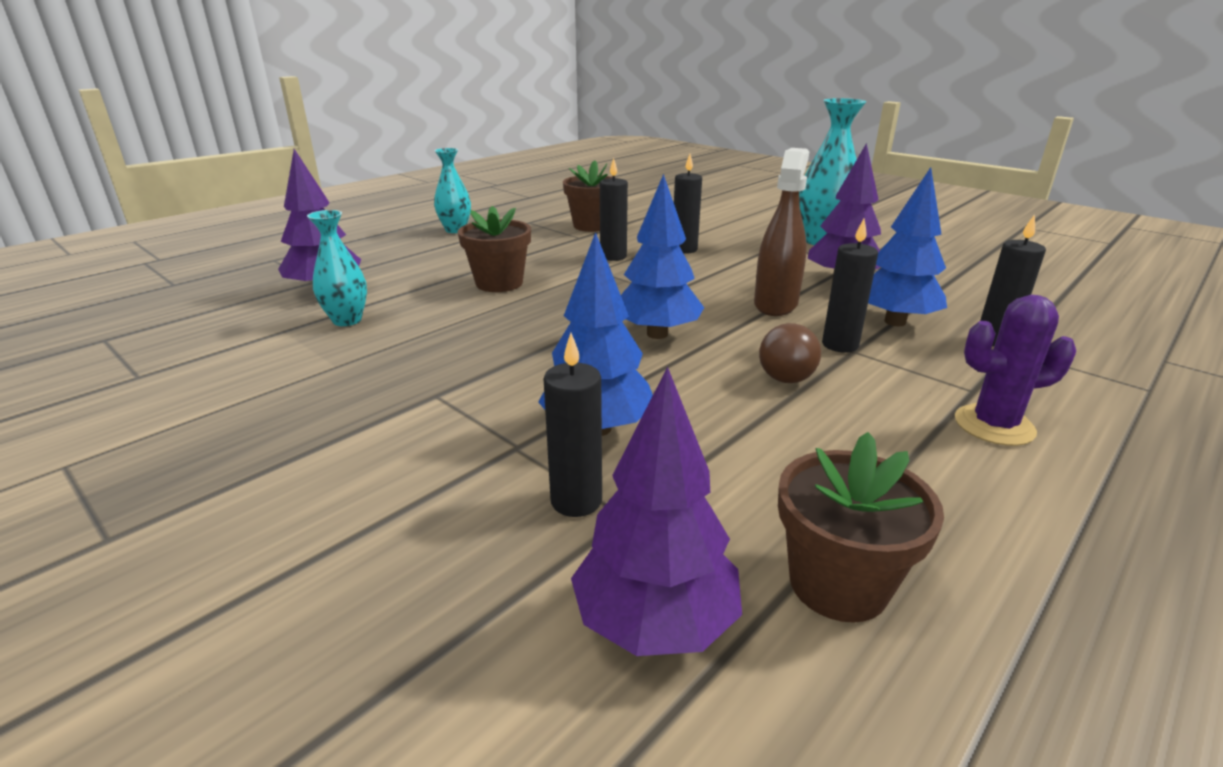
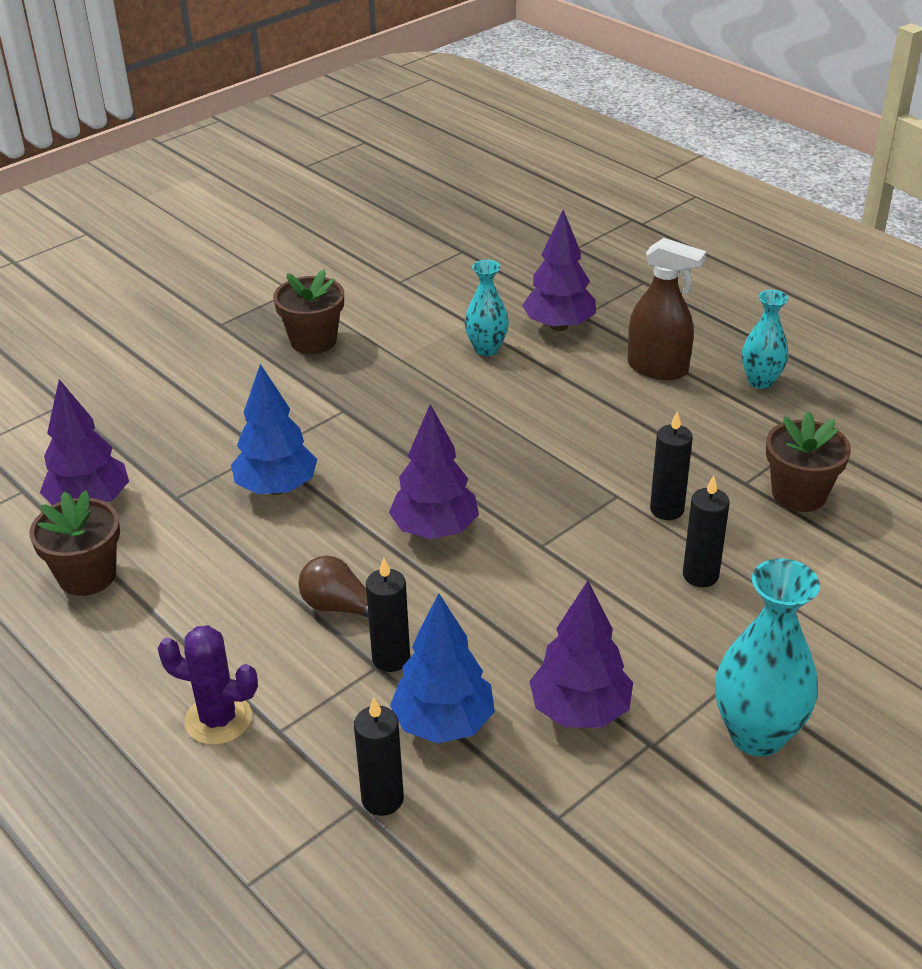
camera: 95 degrees right, 10 degrees up
(499, 283) = (575, 426): brown flower pot -> brown flower pot (313, 341)
(576, 501) = (197, 477): black candle -> none
(657, 334) = (435, 530): blue tree -> purple tree
(775, 304) = (503, 630): brown spray bottle -> brown spray bottle (658, 368)
(994, 425) = (218, 719): purple cactus -> purple cactus turned 75 degrees counterclockwise

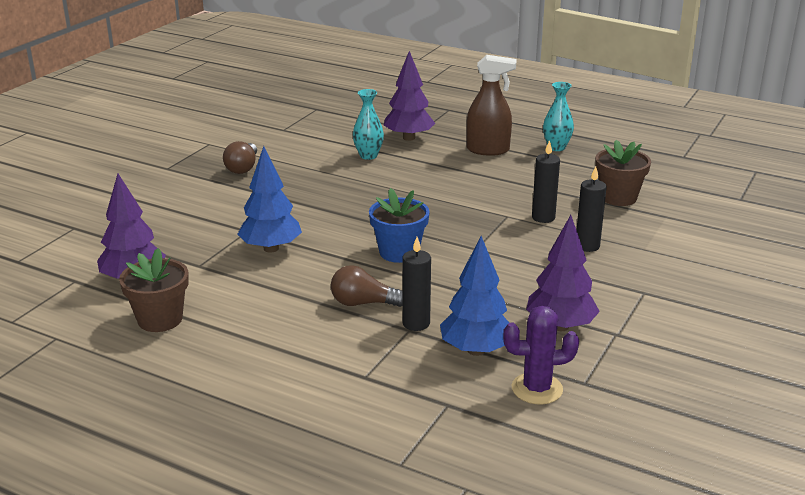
camera: 20 degrees left, 10 degrees down
(218, 719) = (316, 379): purple cactus -> purple cactus (537, 389)
(313, 341) = (243, 168): brown flower pot -> brown light bulb
(382, 799) = (462, 397): black candle -> none
(435, 530) = (399, 252): purple tree -> blue flower pot
(757, 735) = (677, 316): turquoise vase -> none

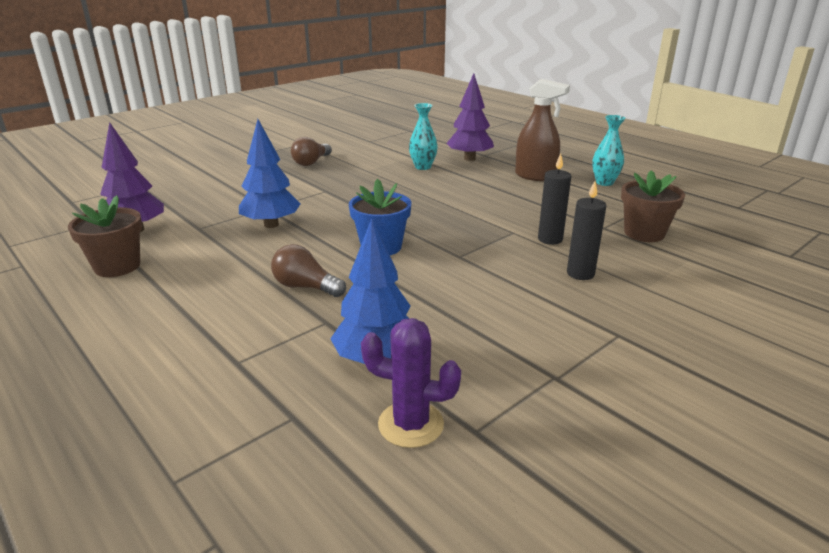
camera: 20 degrees right, 0 degrees up
(416, 323) = (338, 317): black candle -> none
(560, 326) = (492, 353): purple tree -> none

